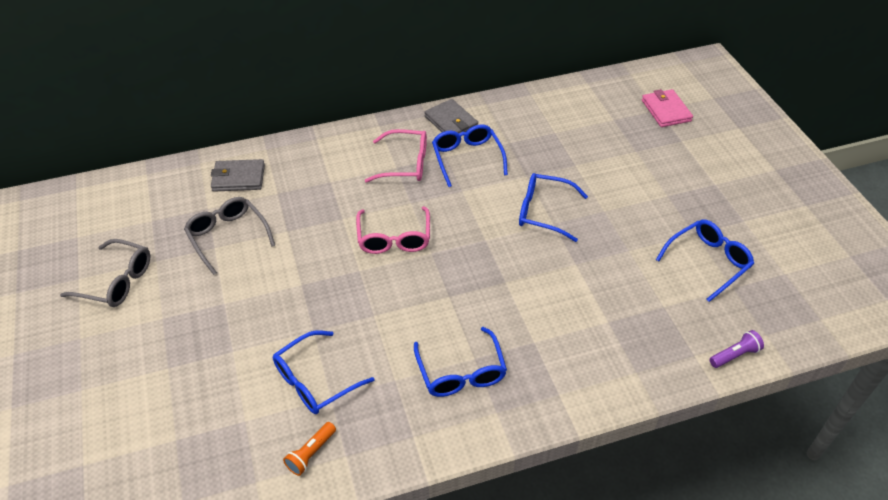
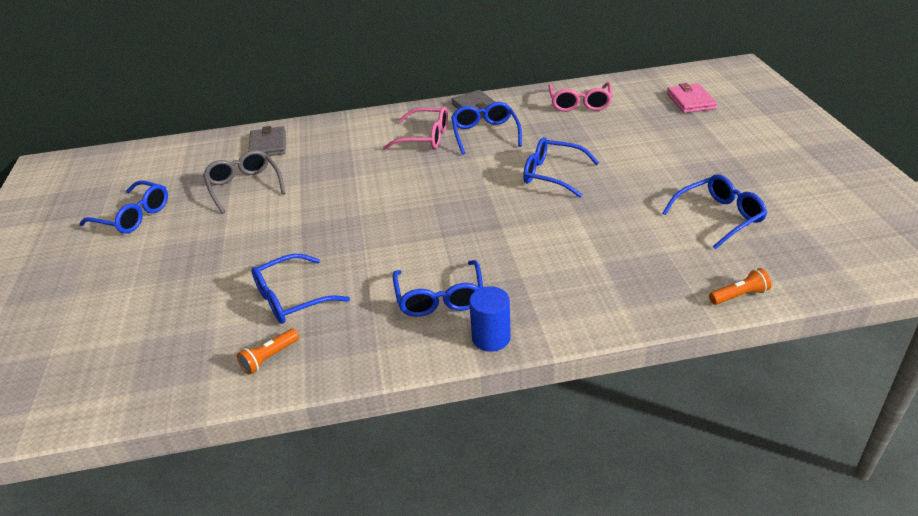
camera: 10 degrees right, 10 degrees down
(117, 281) = (133, 216): grey glasses -> blue glasses
(238, 178) = (268, 145): grey wallet -> grey wallet turned 75 degrees clockwise
(394, 238) = (399, 191): pink glasses -> pink glasses (579, 103)
(518, 417) = (491, 338): none -> blue cylinder
(734, 355) = (739, 295): purple flashlight -> orange flashlight

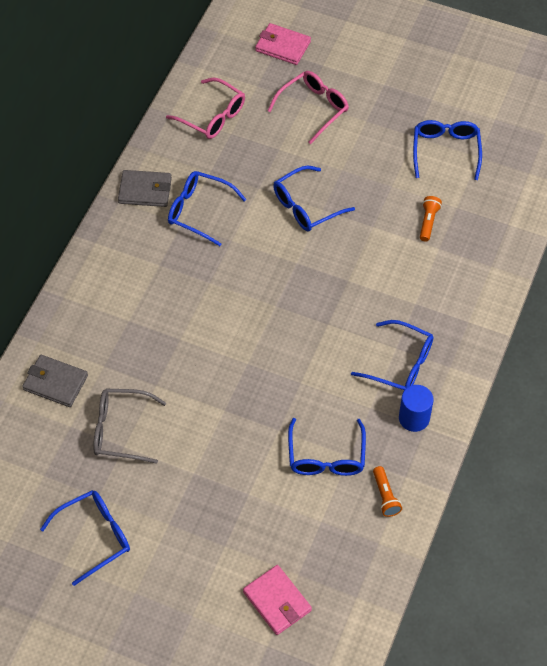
camera: 60 degrees left, 20 degrees up
(104, 339) = (277, 601): none -> pink wallet
(425, 137) = (162, 256): pink glasses -> pink glasses (313, 108)
(491, 338) = (464, 357): blue cylinder -> blue cylinder (414, 418)
(739, 295) = (528, 203): orange flashlight -> orange flashlight (428, 222)

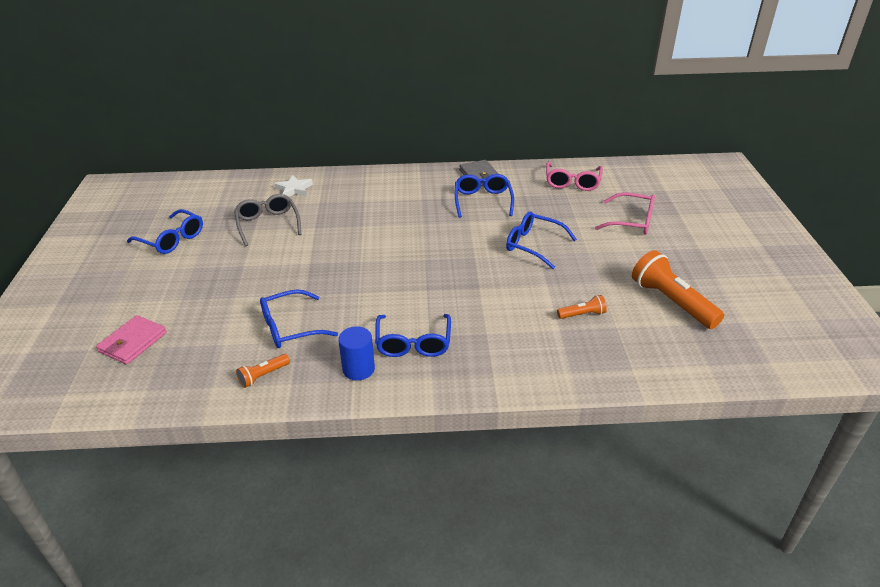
camera: 65 degrees right, 20 degrees down
(55, 383) = (294, 189): grey wallet -> white star
(283, 46) = (672, 191): pink wallet -> none
(445, 151) = (671, 302): blue glasses -> orange flashlight

